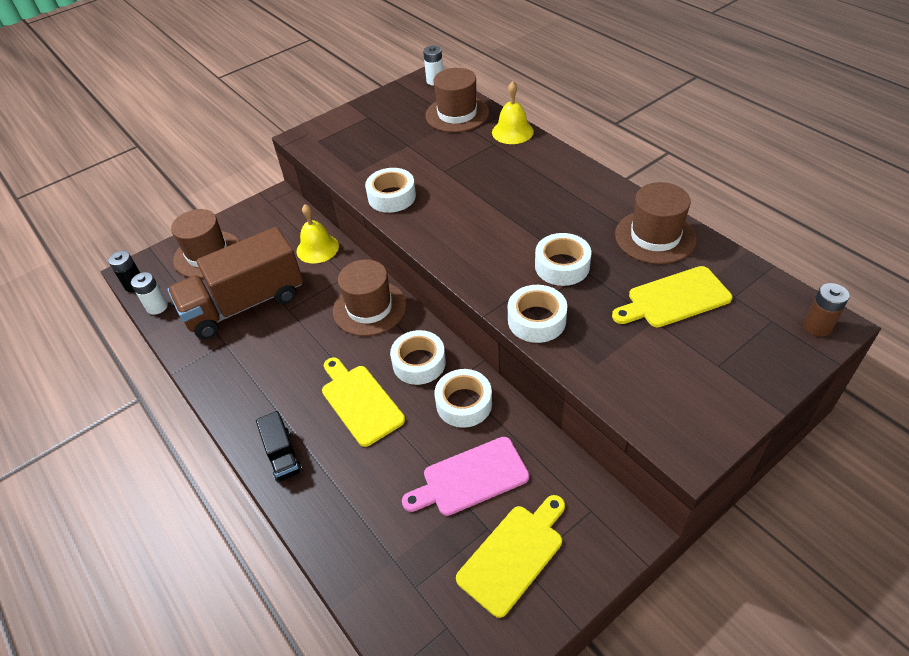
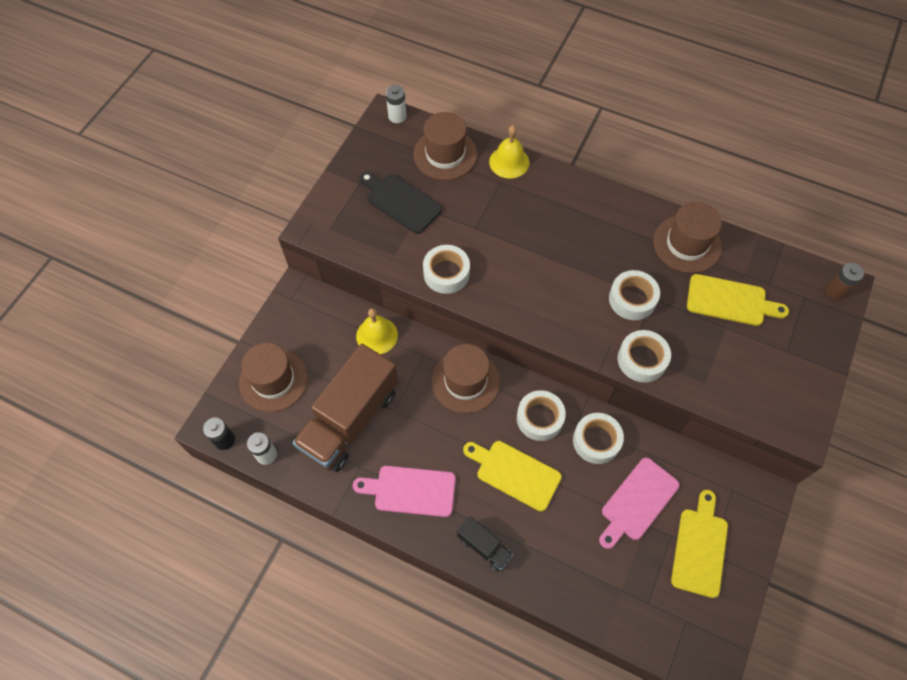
camera: 30 degrees left, 15 degrees up
(252, 380) = (411, 491): none -> pink cutting board
(392, 137) = (401, 202): none -> black cutting board
(674, 298) = (730, 301): yellow cutting board -> yellow cutting board turned 120 degrees counterclockwise

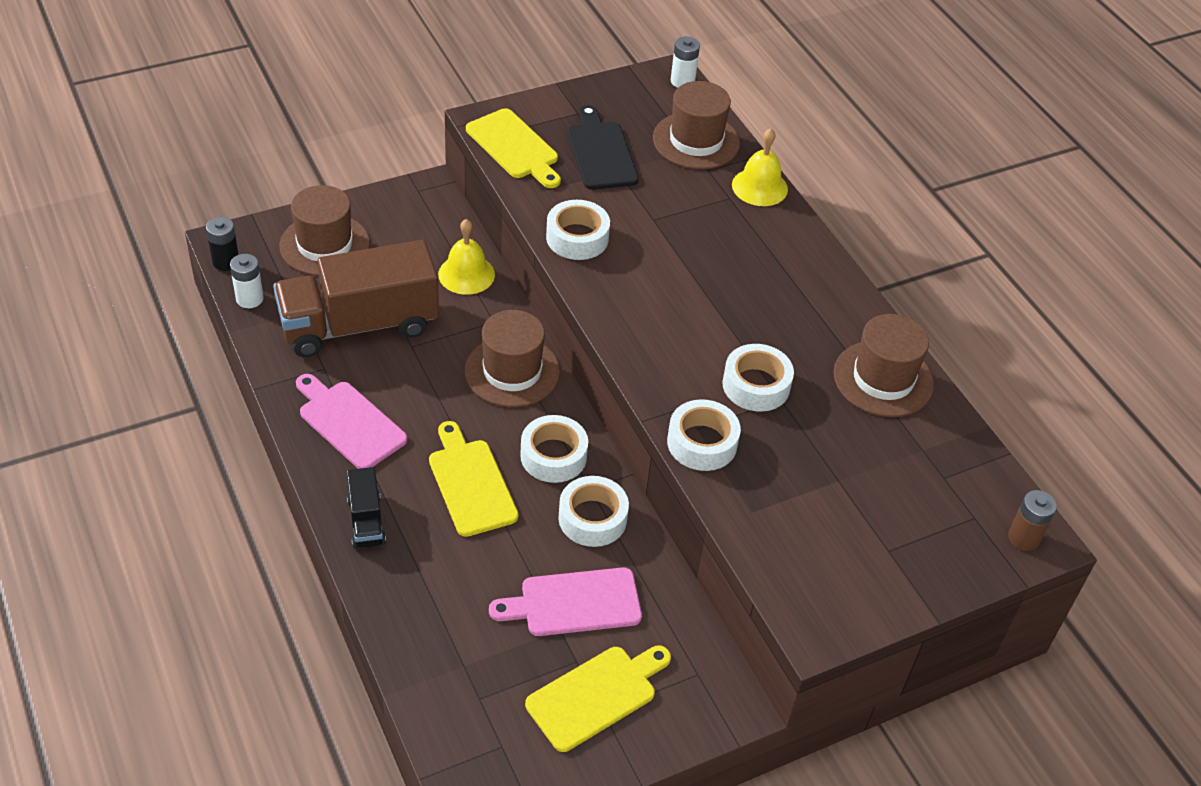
camera: 35 degrees right, 15 degrees down
(730, 301) = (873, 461): yellow cutting board -> yellow cutting board (514, 147)

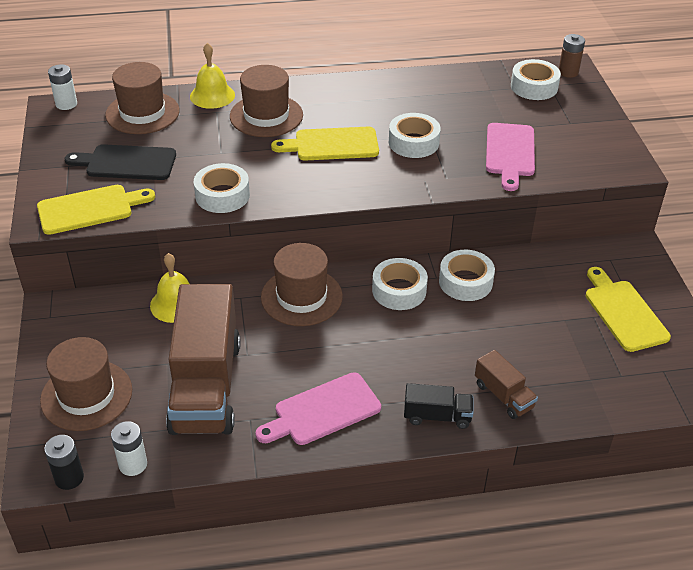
camera: 70 degrees left, 5 degrees down
(412, 579) = (503, 396): none -> brown truck
(471, 483) = (414, 343): yellow cutting board -> yellow cutting board (332, 145)
(574, 603) = (542, 307): pink cutting board -> pink cutting board (510, 153)
(702, 443) = (461, 178): white tape -> white tape (534, 87)
(883, 379) = (424, 89): brown hat -> brown hat (266, 116)

